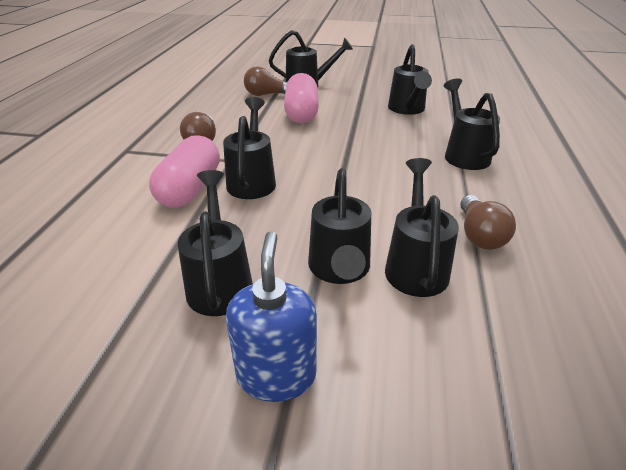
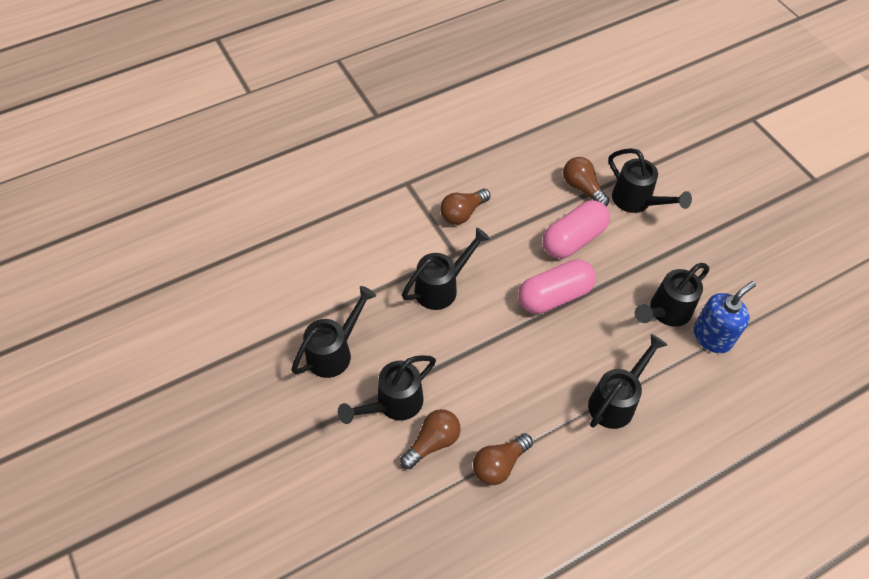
camera: 50 degrees right, 20 degrees up
(190, 189) = (400, 261): pink capsule -> pink capsule (554, 296)
(276, 375) = (297, 426): blue soap dispenser -> blue soap dispenser (712, 337)
(415, 265) = (432, 442): black watering can -> brown light bulb

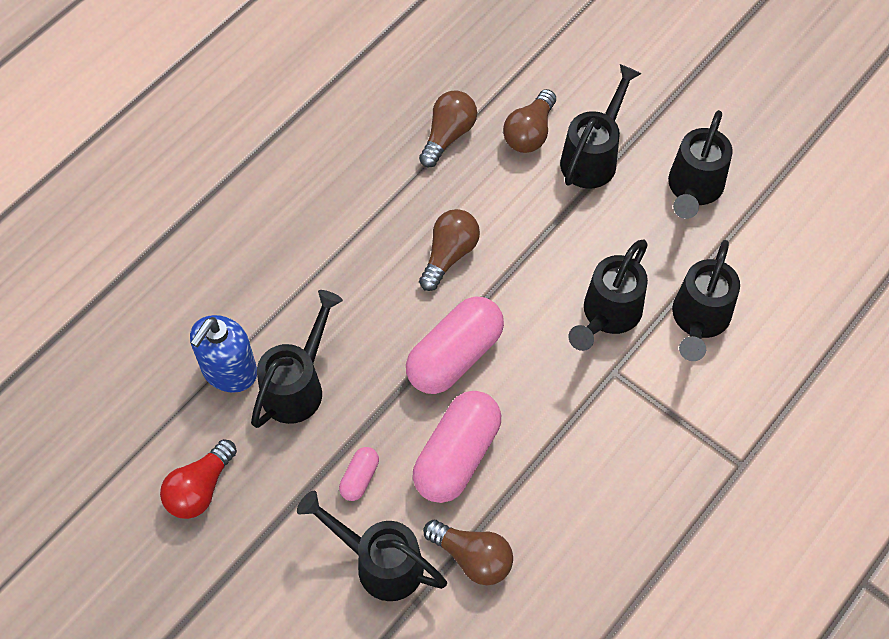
camera: 160 degrees right, 5 degrees up
(463, 213) = (634, 441): brown light bulb -> brown light bulb (449, 255)
(616, 401) = (336, 246): black watering can -> black watering can (699, 320)
(637, 246) = (359, 478): none -> pink capsule
(740, 272) = (200, 488): none -> red light bulb

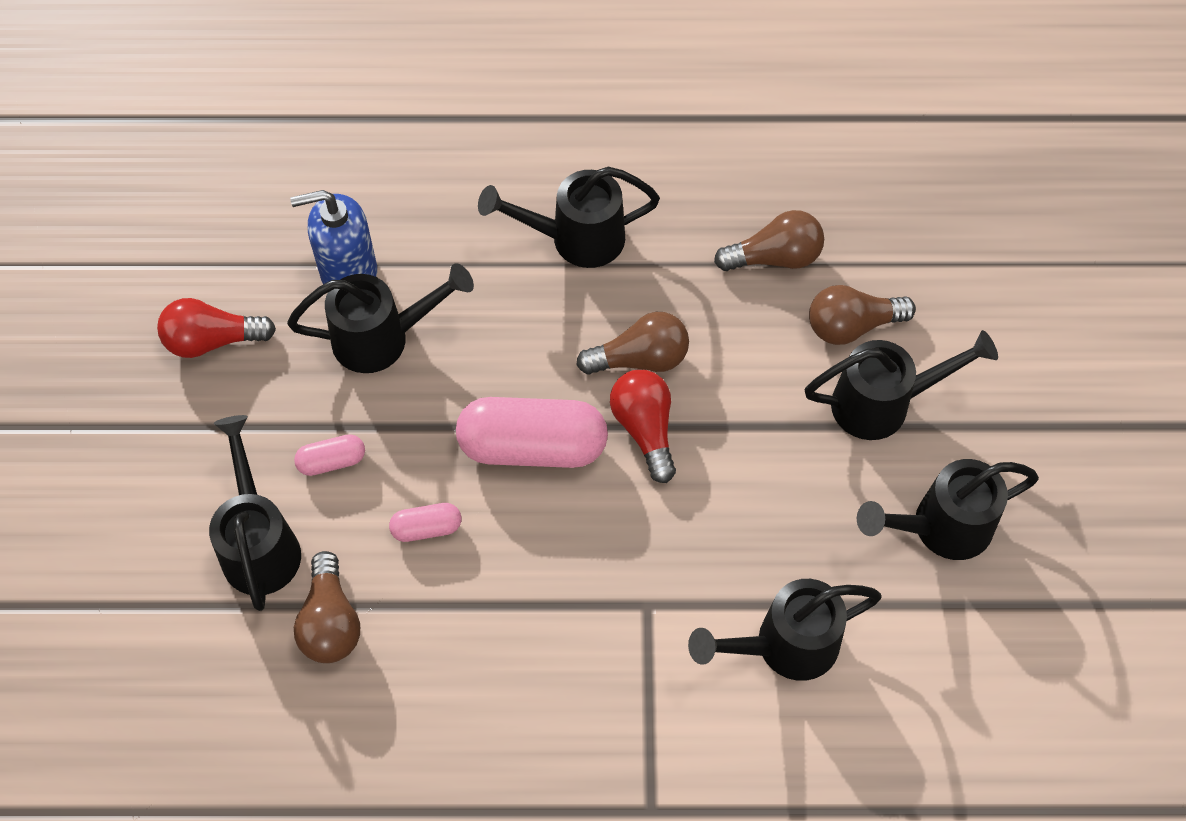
camera: 50 degrees right, 0 degrees up
(457, 456) = (426, 528): pink capsule -> pink capsule, size x0.47
(499, 287) = (645, 429): none -> red light bulb
(607, 315) = (707, 553): black watering can -> black watering can (576, 239)

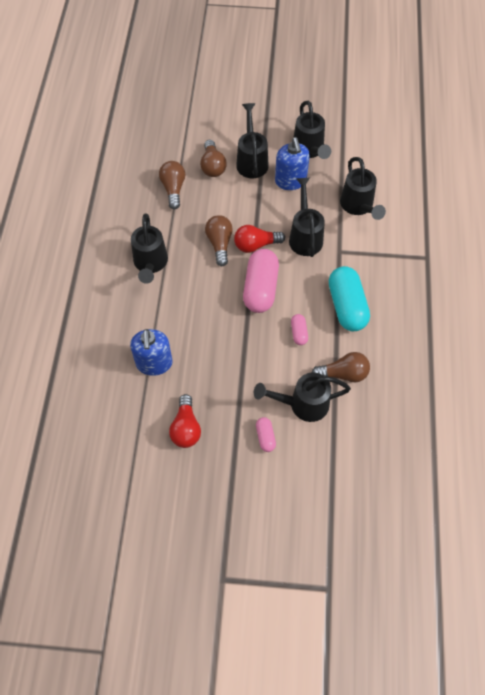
camera: 85 degrees left, 0 degrees up
(332, 461) = (261, 372): pink capsule -> pink capsule (265, 437)
(382, 338) = (195, 349): black watering can -> black watering can (305, 236)
(499, 625) = (347, 306): none -> turquoise capsule
(836, 490) = (290, 181): none -> blue soap dispenser

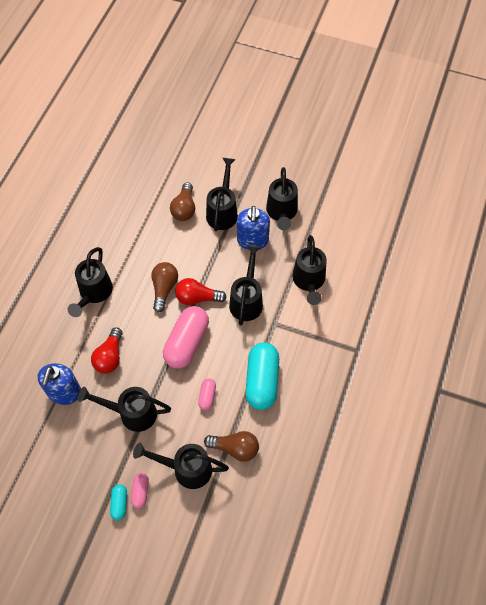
camera: 15 degrees right, 0 degrees up
(173, 189) = (140, 223): brown light bulb -> none
(186, 428) = (71, 463): red light bulb -> red light bulb (110, 357)
(230, 366) = (132, 413): none -> black watering can
(248, 453) = (119, 503): none -> turquoise capsule

